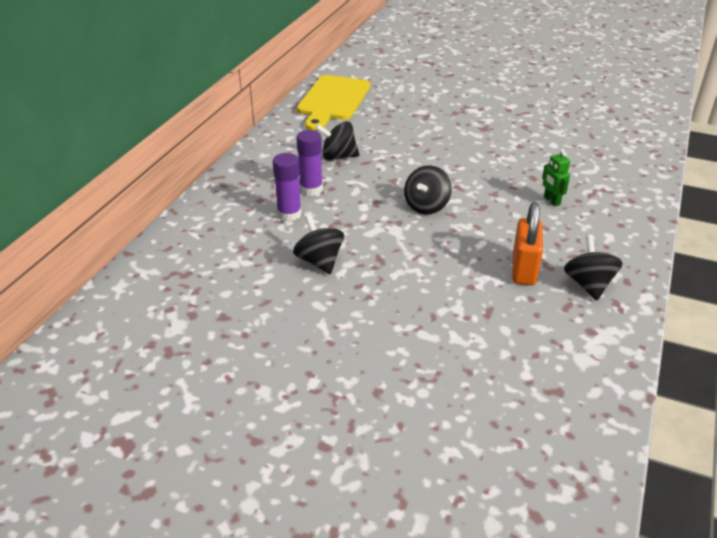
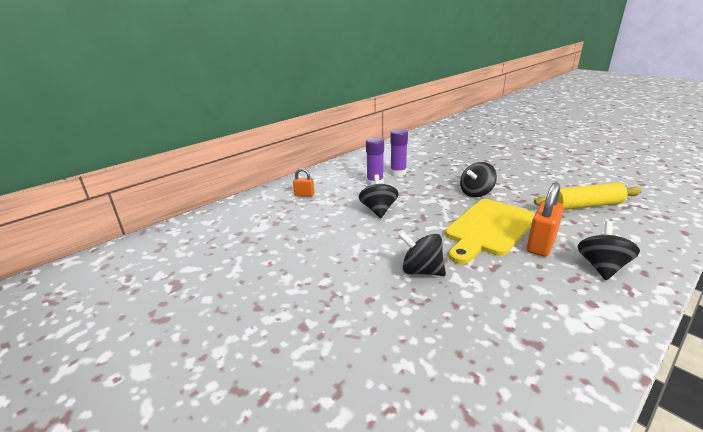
camera: 25 degrees right, 10 degrees down
(201, 257) = (304, 195): none -> orange padlock
(332, 100) = (440, 134): yellow cutting board -> yellow cutting board (488, 228)
(338, 156) = (427, 159): black spinning top -> black spinning top (421, 271)
(551, 201) = (585, 205): green robot -> yellow rolling pin

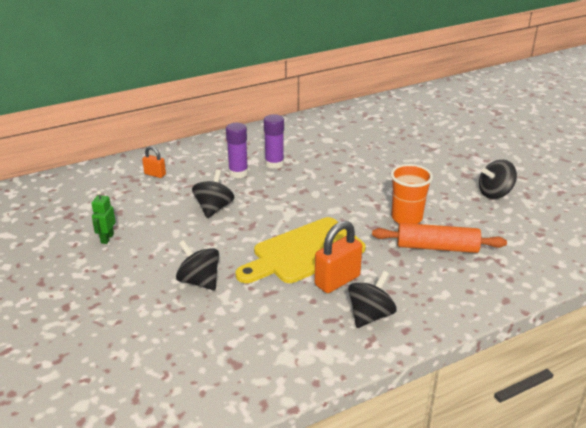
camera: 15 degrees right, 5 degrees up
(299, 251) = (107, 238): none -> green robot
(476, 193) = (334, 208): black spinning top -> black spinning top (495, 193)
(538, 190) = (406, 218): none -> orange cup
(585, 205) = (437, 247): yellow rolling pin -> orange rolling pin

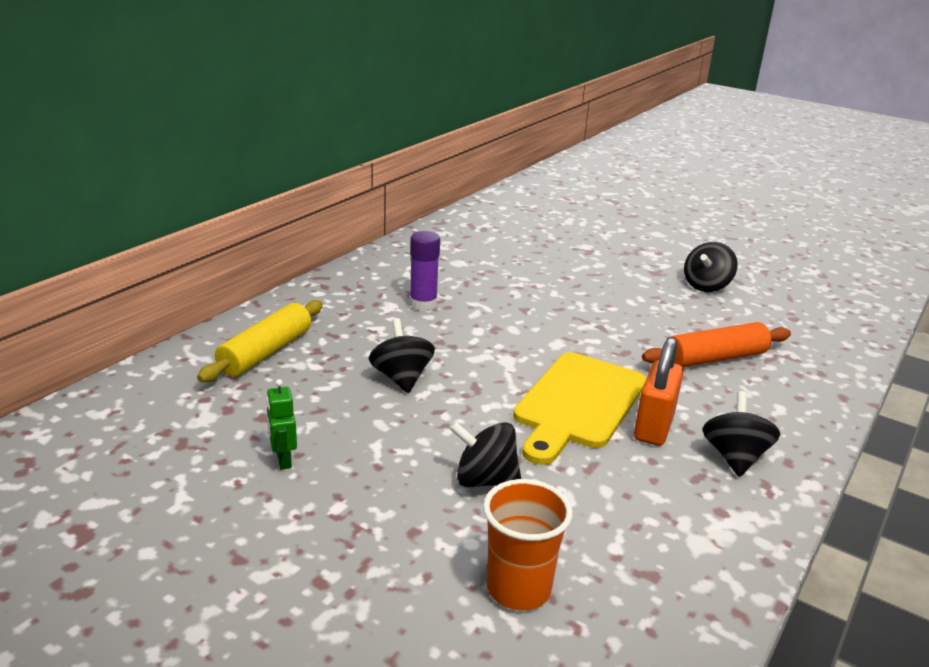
camera: 30 degrees left, 5 degrees down
(155, 174) = (266, 352): orange padlock -> yellow rolling pin
(238, 173) = (386, 325): purple glue stick -> none
(406, 218) = (648, 333): orange cup -> orange cup (518, 589)

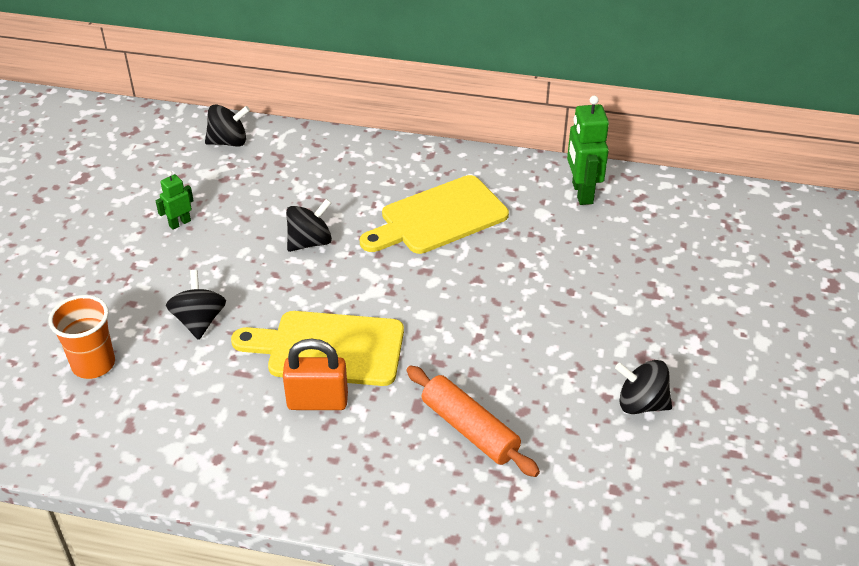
camera: 70 degrees right, 15 degrees up
(266, 352) = (305, 166): yellow rolling pin -> none
(423, 304) = (439, 217): purple glue stick -> yellow cutting board
(446, 242) = (582, 193): none -> green robot
(734, 457) = (297, 460): black spinning top -> black spinning top (229, 142)

